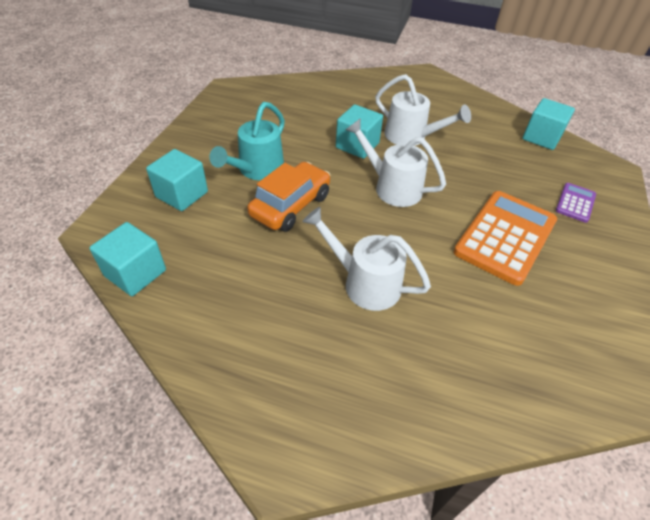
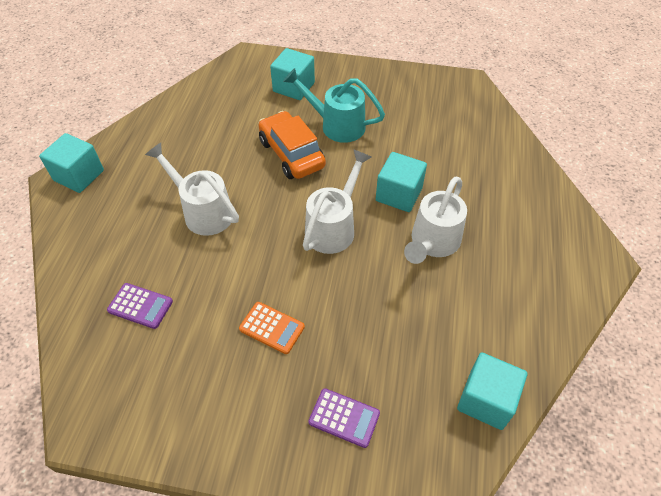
camera: 85 degrees right, 5 degrees up
(135, 273) = (207, 84): turquoise cube -> turquoise cube (79, 175)
(290, 205) = (291, 154): orange car -> orange car turned 150 degrees counterclockwise
(364, 282) = (203, 211): white watering can -> white watering can turned 75 degrees counterclockwise
(496, 340) = (140, 306): none -> purple calculator
(505, 236) = (272, 328): orange calculator -> orange calculator, size x0.48

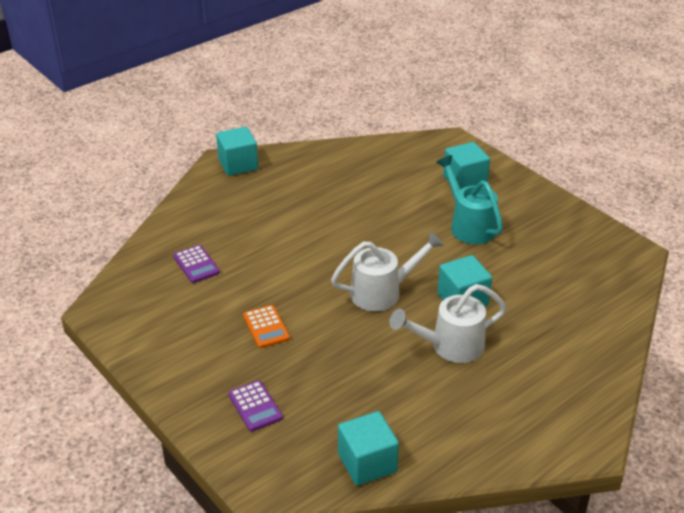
camera: 40 degrees right, 15 degrees down
(203, 211) = (297, 231): white watering can -> none
(291, 154) = (407, 227): orange car -> none

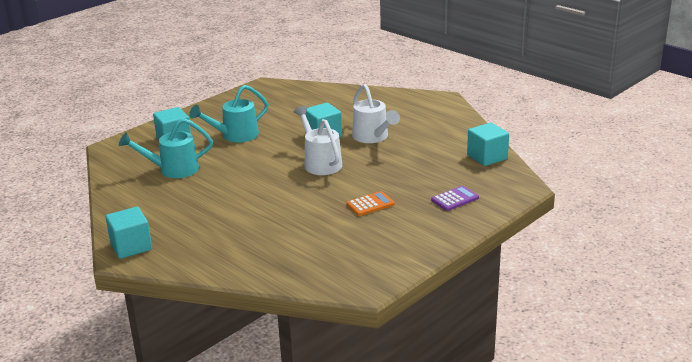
camera: 95 degrees left, 10 degrees down
(196, 264) = (295, 247): purple calculator -> none
(388, 182) = (173, 170): none -> turquoise watering can

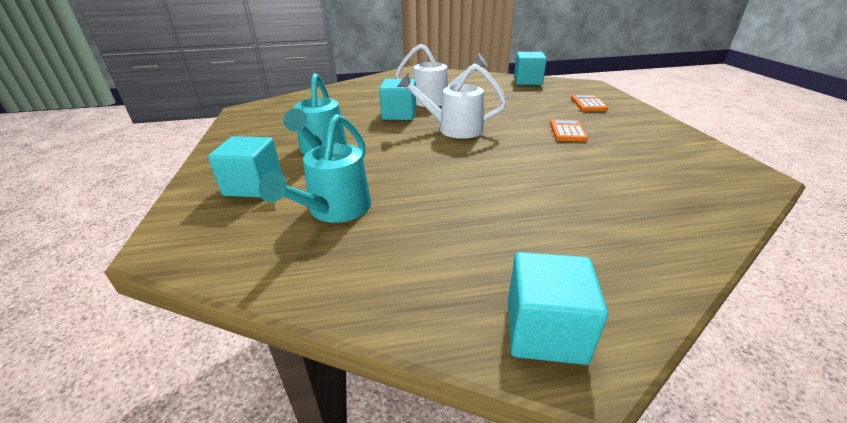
camera: 55 degrees left, 5 degrees up
(455, 199) = (588, 104): purple calculator -> orange calculator

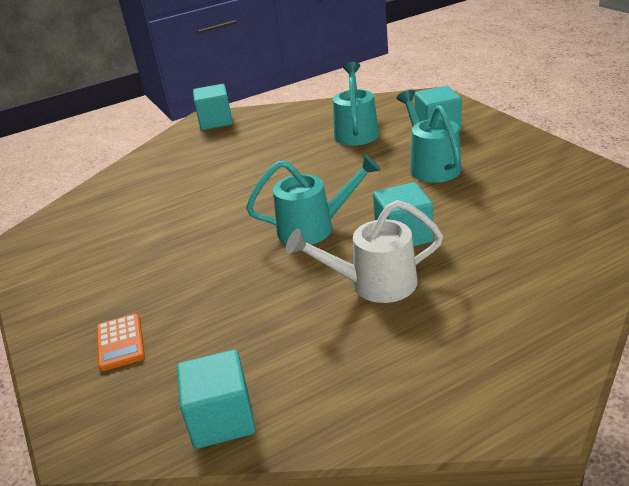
camera: 165 degrees right, 0 degrees up
(453, 129) = (314, 228): white watering can -> turquoise watering can
(567, 131) = (173, 260): orange calculator -> none

